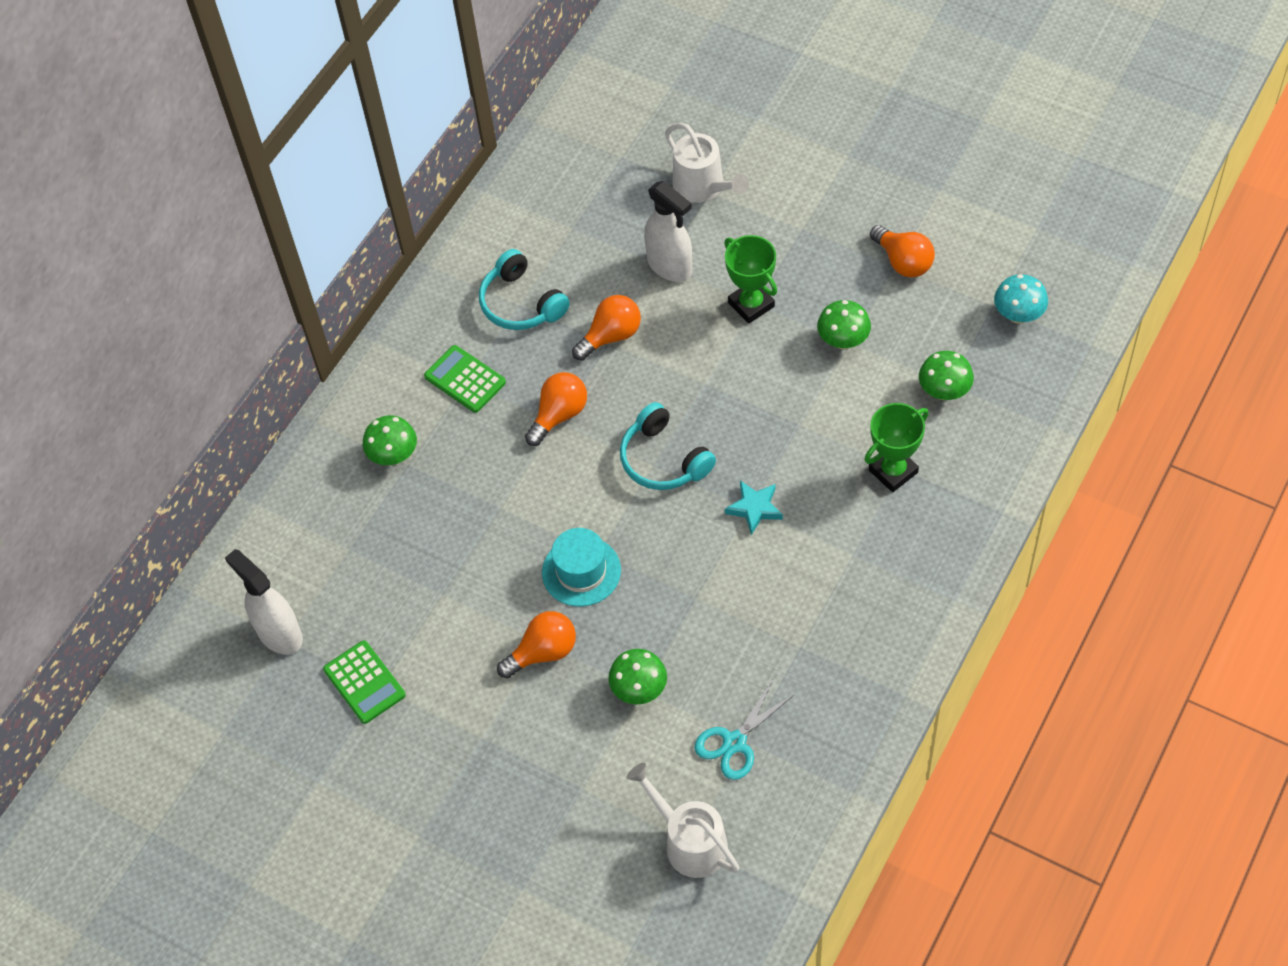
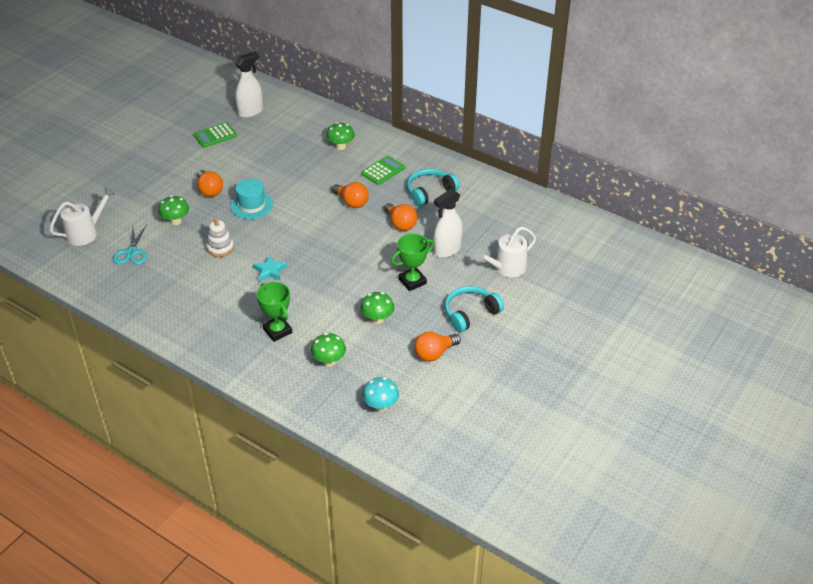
camera: 90 degrees right, 15 degrees down
(663, 459) = (312, 239): turquoise headphones -> turquoise headphones (470, 313)
(705, 597) = (220, 248): none -> white stacking toy
(734, 742) = (132, 252): turquoise scissors -> turquoise scissors turned 135 degrees counterclockwise

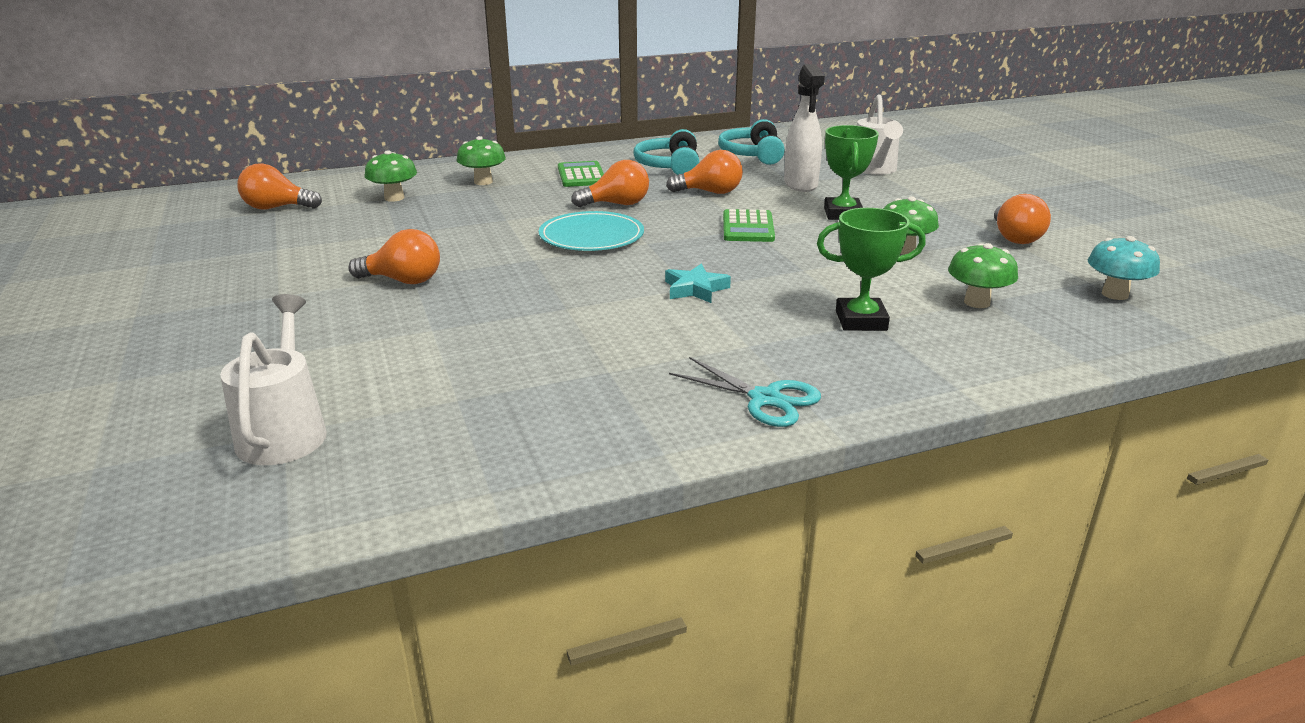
camera: 55 degrees left, 15 degrees down
(132, 252) = (445, 394): turquoise scissors -> turquoise scissors (765, 399)
(176, 221) = (430, 328): green mushroom -> green mushroom (394, 198)
(215, 135) = (272, 242): green calculator -> green calculator (748, 227)
(220, 248) = (574, 310): white stacking toy -> none
(251, 112) = (277, 208): white spray bottle -> orange light bulb
(252, 205) = (505, 261): turquoise hat -> none
(302, 214) = (591, 236): none -> turquoise plate
(470, 313) = (946, 203): turquoise headphones -> turquoise headphones (752, 155)

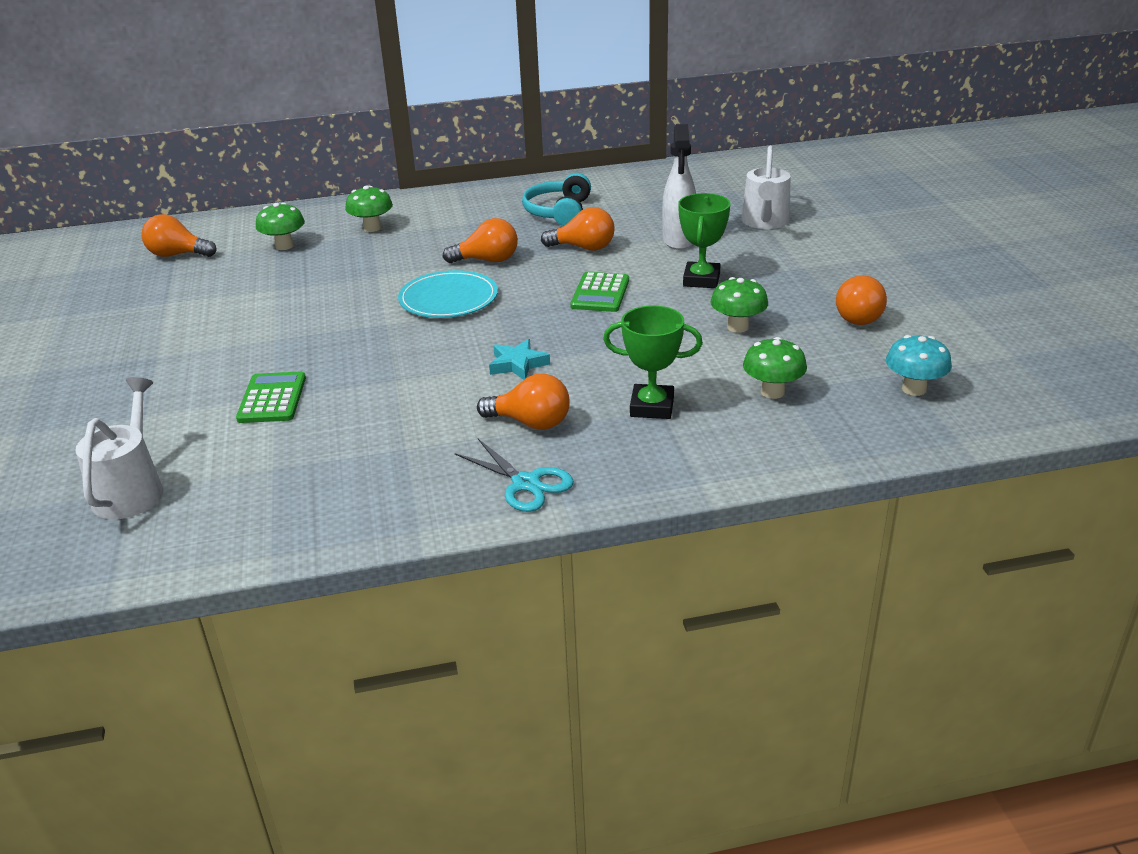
camera: 10 degrees right, 5 degrees up
(403, 281) = (265, 343): orange light bulb -> orange light bulb (531, 423)
(581, 175) = (468, 222): green calculator -> green calculator (272, 398)
(752, 155) = (649, 198): turquoise headphones -> none

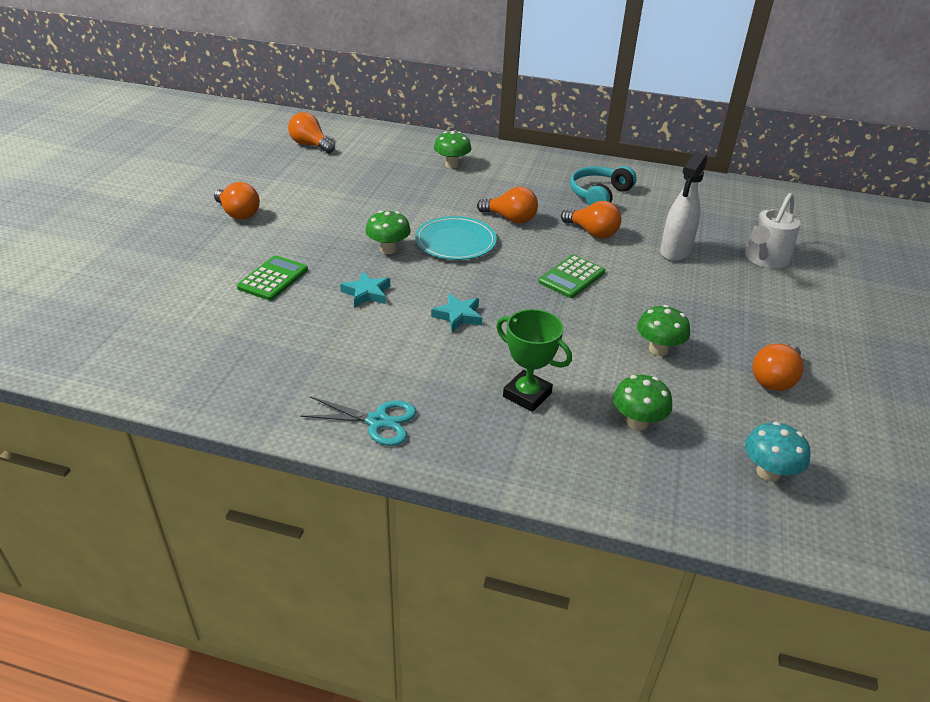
camera: 25 degrees right, 5 degrees up
(131, 489) = (134, 314): white watering can -> none
(284, 246) = (382, 160): green mushroom -> green mushroom (388, 249)
(397, 376) = (367, 293): none -> turquoise star
(526, 483) = (377, 421): turquoise scissors -> turquoise scissors turned 60 degrees counterclockwise
(531, 423) = (425, 370): orange light bulb -> orange light bulb (238, 214)
(701, 280) = (664, 294): green trophy -> none

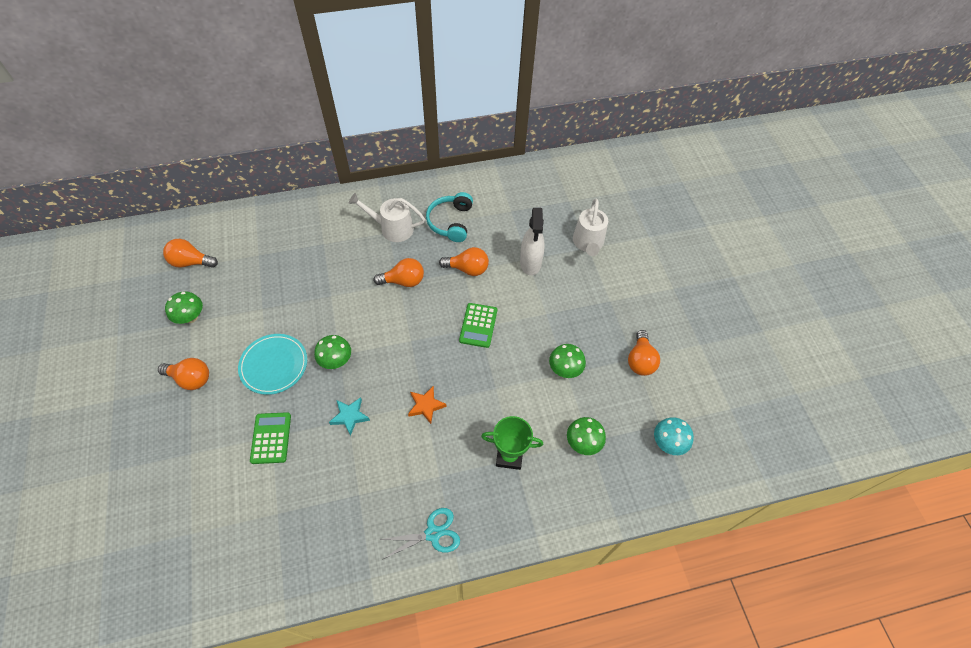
camera: 30 degrees left, 20 degrees up
(452, 165) = (323, 235): green mushroom -> green mushroom (191, 317)
(455, 241) = (379, 327): turquoise plate -> turquoise plate (274, 365)
(458, 316) = (426, 406): turquoise star -> orange star
(528, 181) = (392, 228): none -> white watering can

